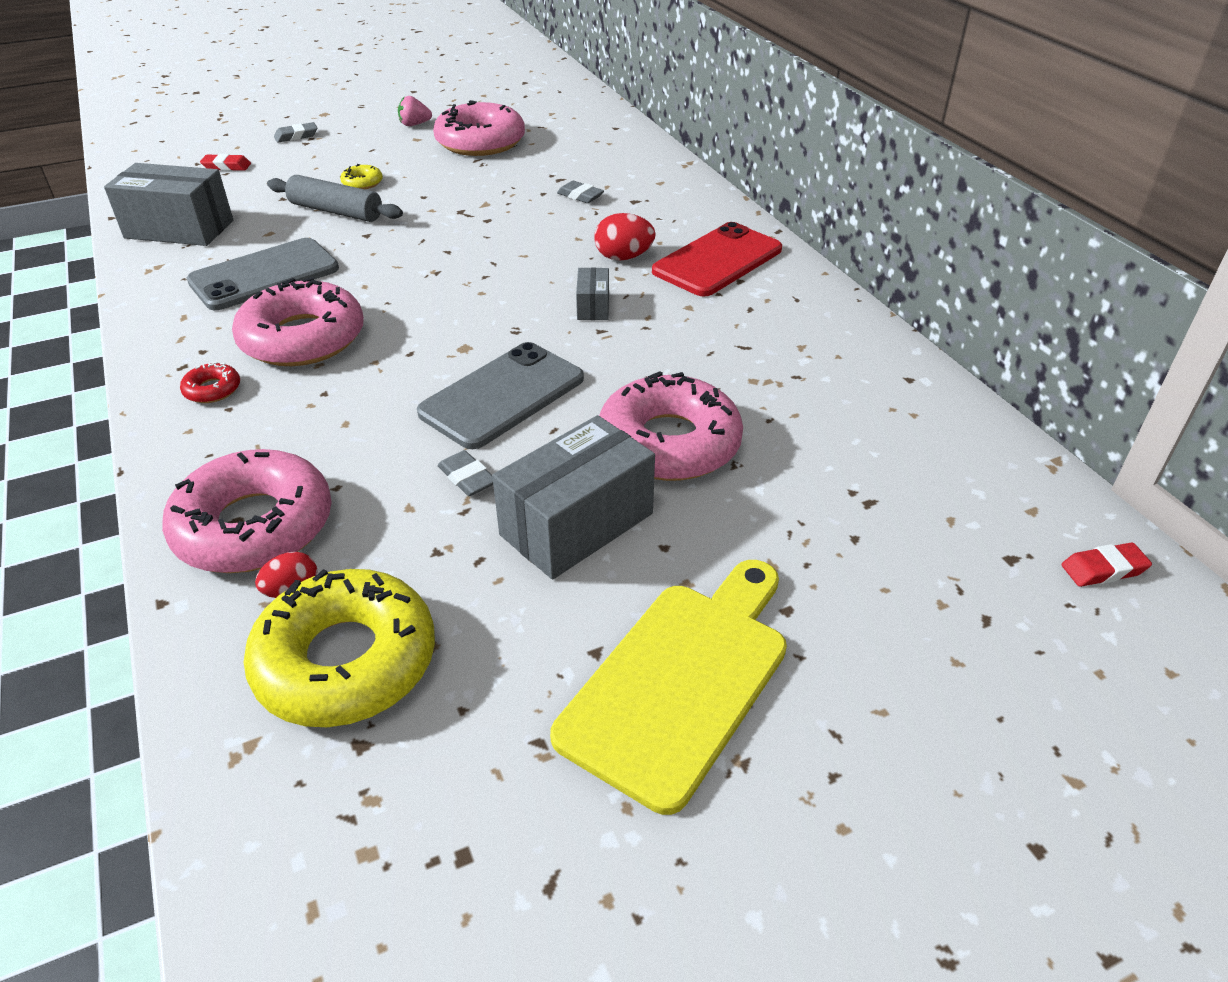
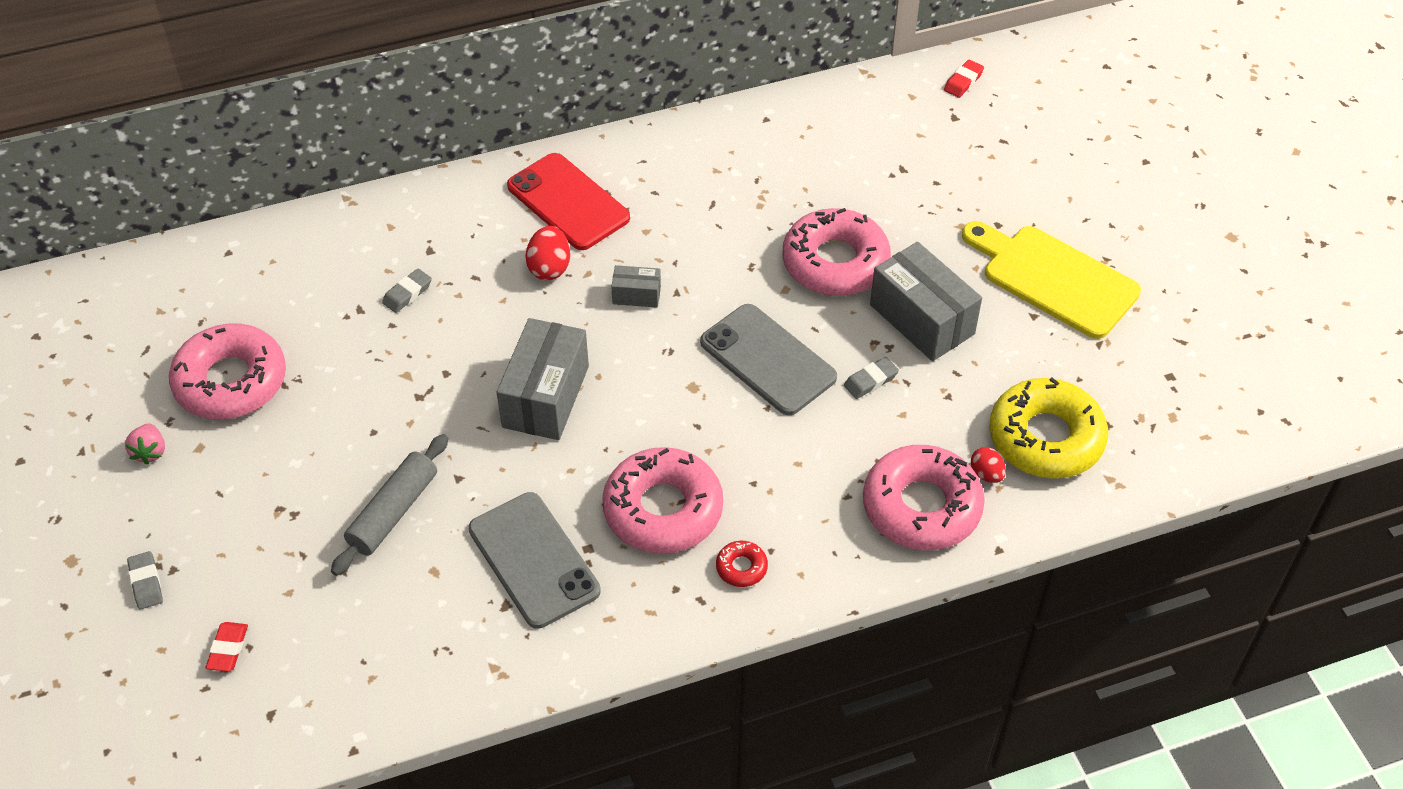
camera: 85 degrees left, 10 degrees up
(179, 229) = (405, 665): grey box -> grey box (545, 396)
(362, 183) = (320, 493): yellow donut -> none
(1103, 569) = (963, 81): red eraser -> red eraser turned 45 degrees clockwise

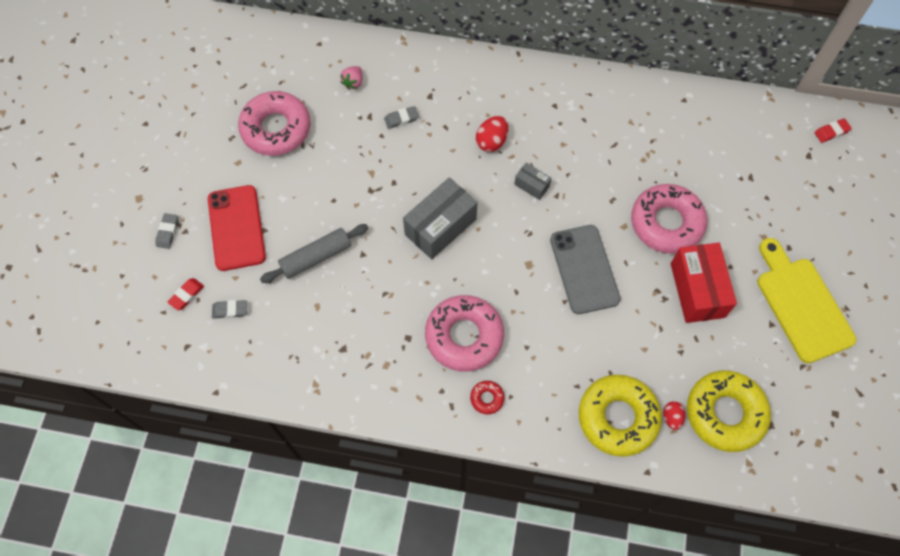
camera: 30 degrees right, 15 degrees up
(150, 452) = (211, 152): pink strawberry -> pink strawberry (353, 82)
(534, 560) = (374, 329): grey phone -> none
(568, 202) = (528, 101): red phone -> red phone (236, 228)
(870, 381) = (638, 316): grey eraser -> grey eraser (230, 310)
(921, 507) = (617, 417): pink donut -> yellow donut
(922, 319) = (697, 290): grey box -> red box

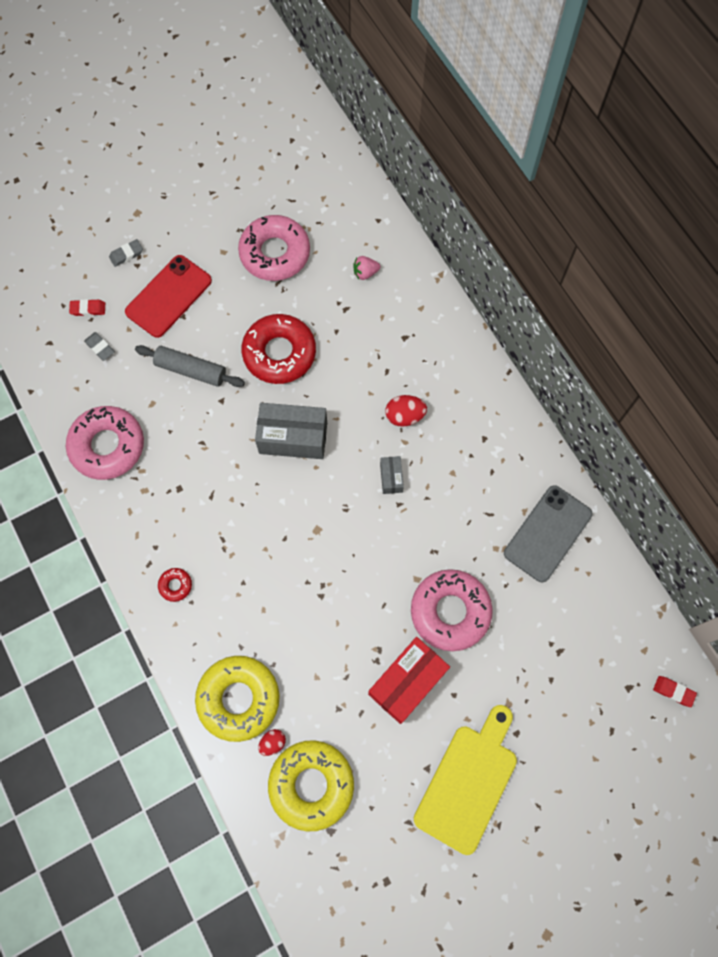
camera: 50 degrees right, 5 degrees up
(362, 186) = (279, 353): none -> red donut
(401, 119) = (364, 333): grey eraser -> none
(464, 336) = (214, 528): pink donut -> pink donut (107, 446)
(584, 269) = (349, 576): grey phone -> grey phone (547, 533)

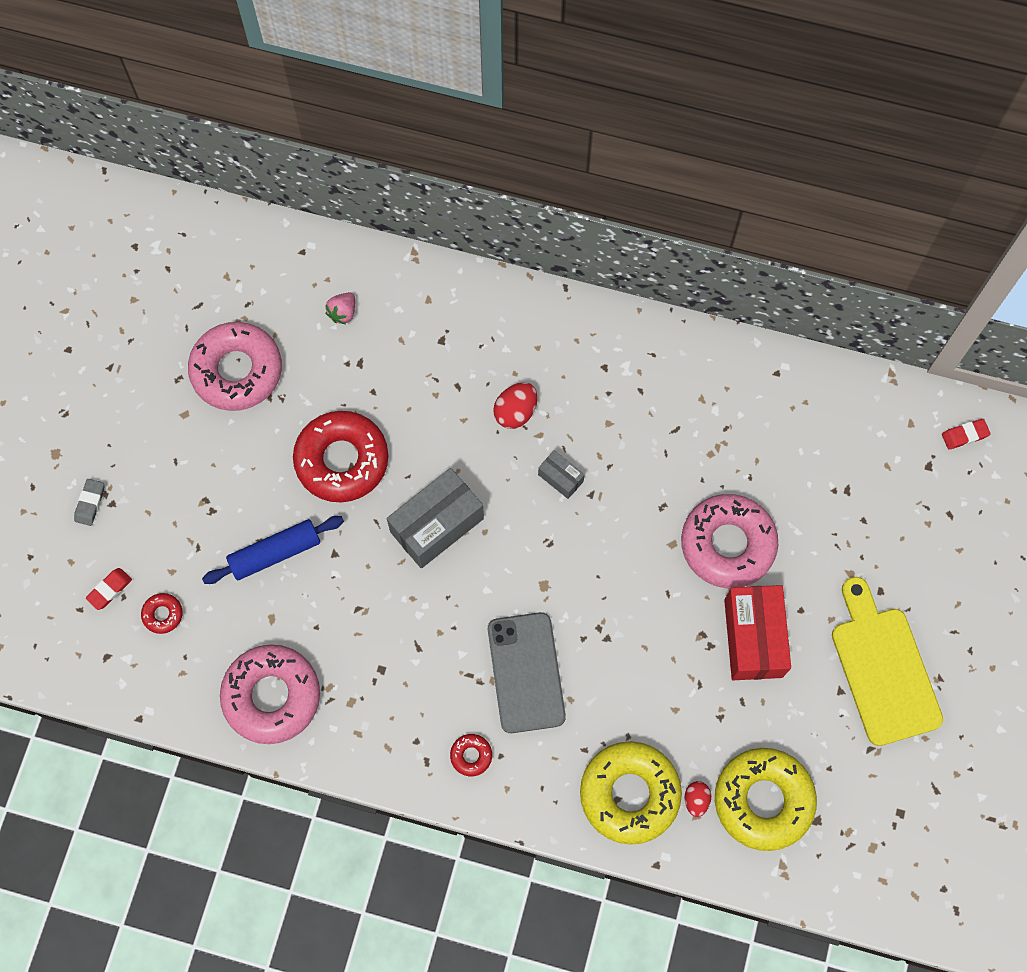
camera: 45 degrees left, 0 degrees up
(100, 347) = (163, 614): grey eraser -> red donut
(169, 296) = (177, 505): red phone -> none
(191, 370) = (275, 553): grey rolling pin -> blue rolling pin
(547, 533) = (740, 400): grey phone -> grey phone (526, 672)

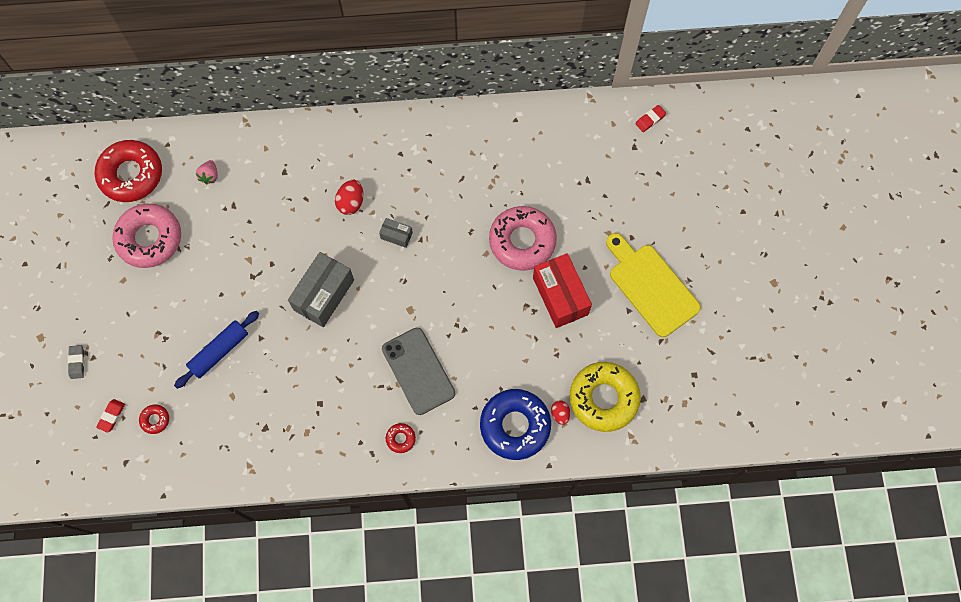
camera: 20 degrees left, 0 degrees up
(272, 696) = (251, 448): pink donut -> none
(342, 460) = (243, 274): red donut -> red donut (131, 174)
(629, 794) = (515, 426): yellow donut -> blue donut

